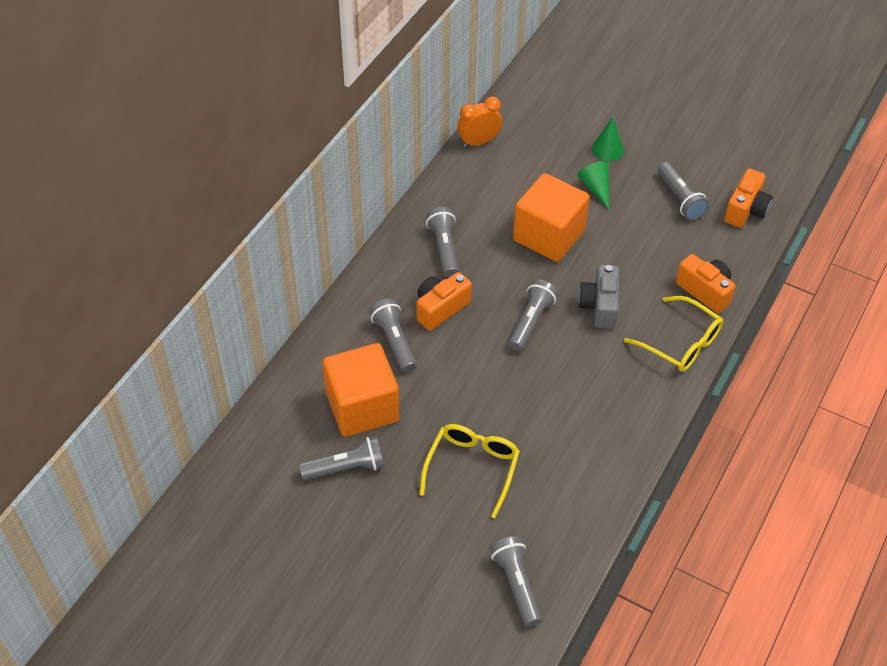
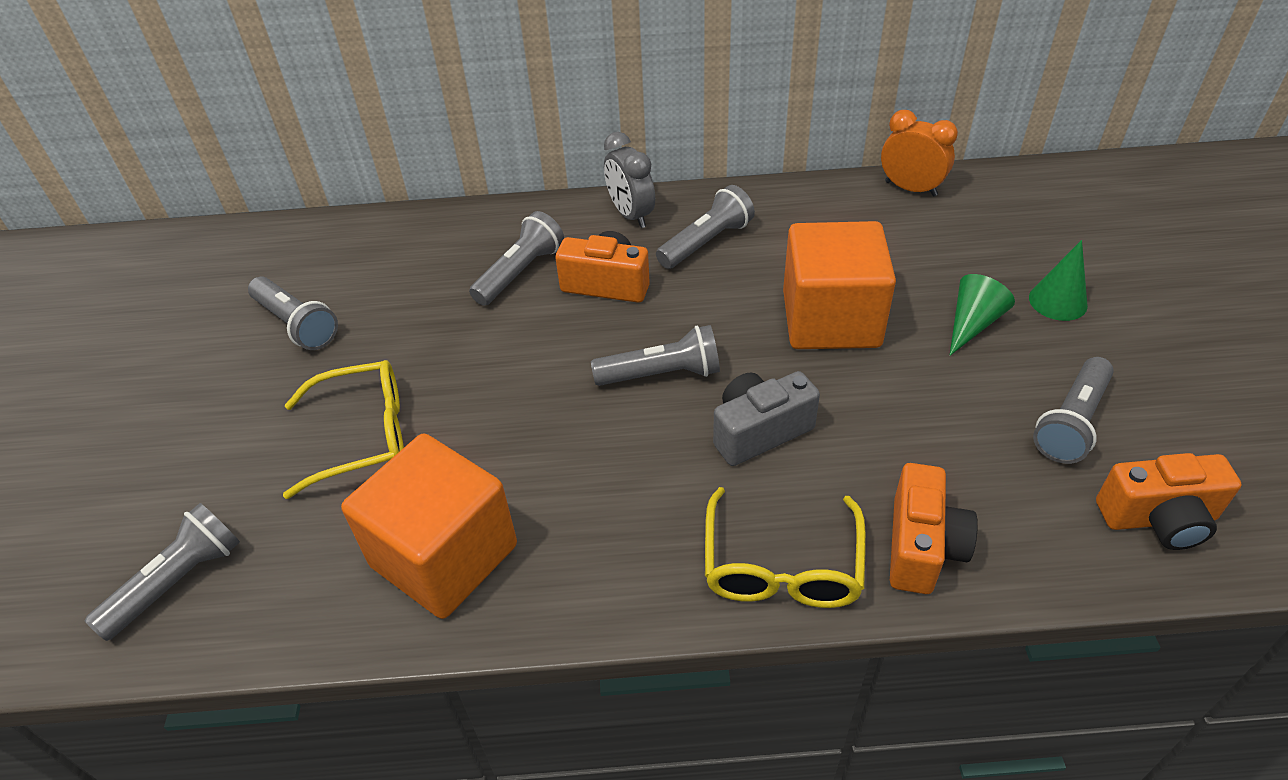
camera: 60 degrees right, 5 degrees down
(362, 407) = (399, 294): orange cube -> orange cube (444, 556)
(388, 267) = (631, 215): none -> grey clock

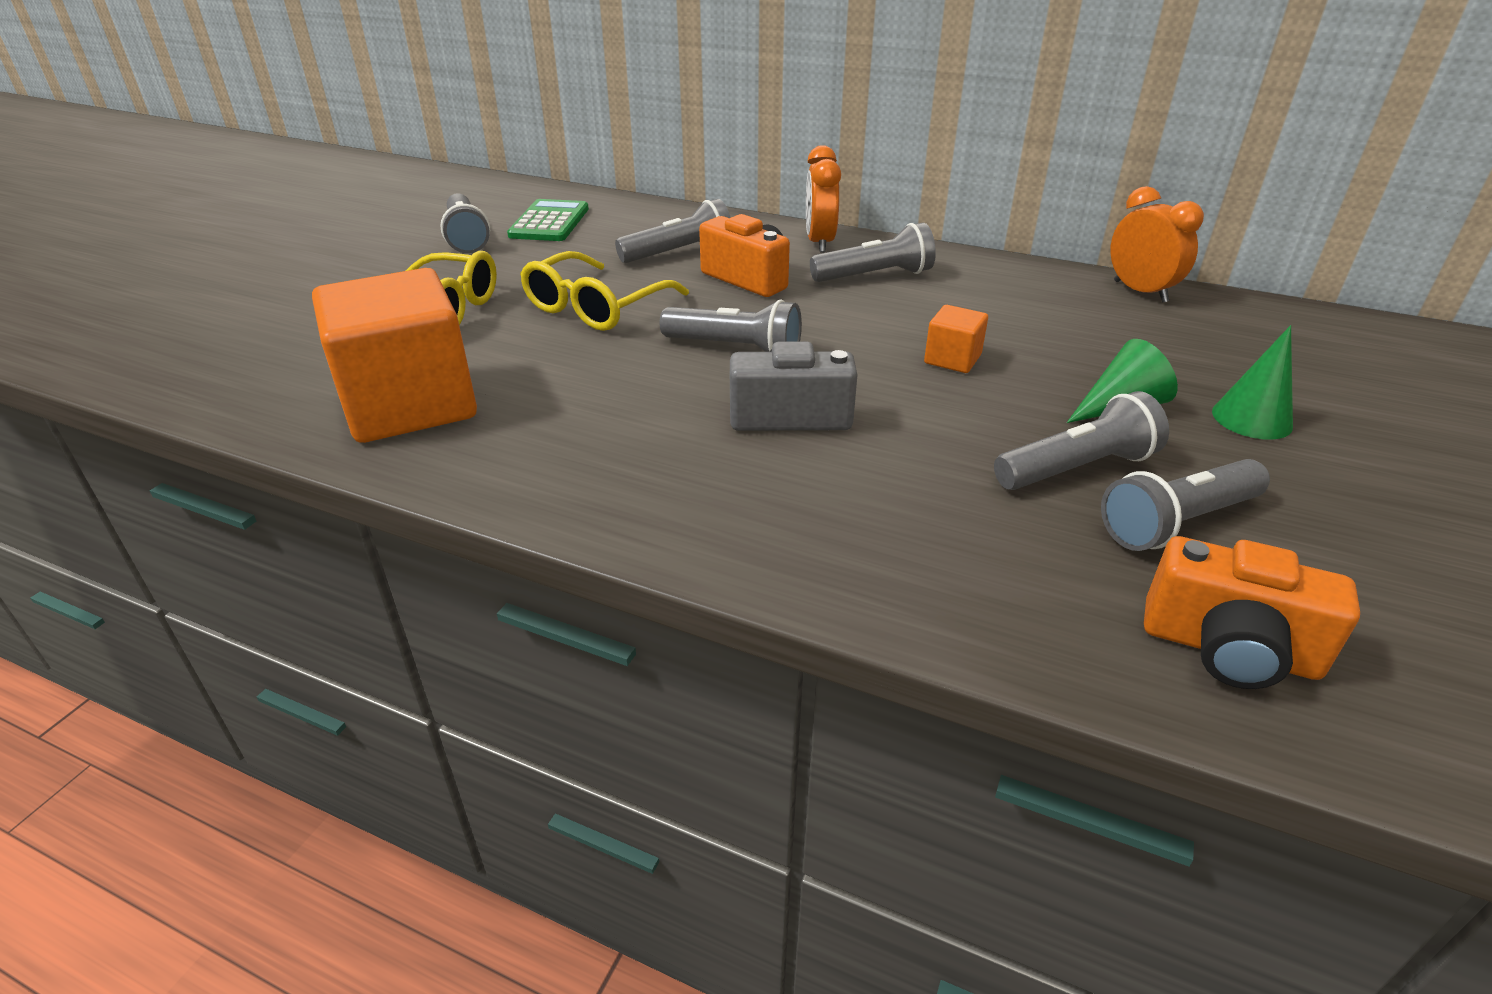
camera: 25 degrees right, 10 degrees down
(178, 581) = (204, 352): grey flashlight -> grey flashlight (1077, 468)
(361, 273) = (549, 222): none -> green calculator
(631, 215) = (819, 242): grey clock -> orange clock
(782, 566) = (706, 521): yellow glasses -> yellow glasses (596, 307)
(831, 319) = (952, 359): orange cube -> orange cube, size x0.43
(922, 547) = (880, 562): orange camera -> none

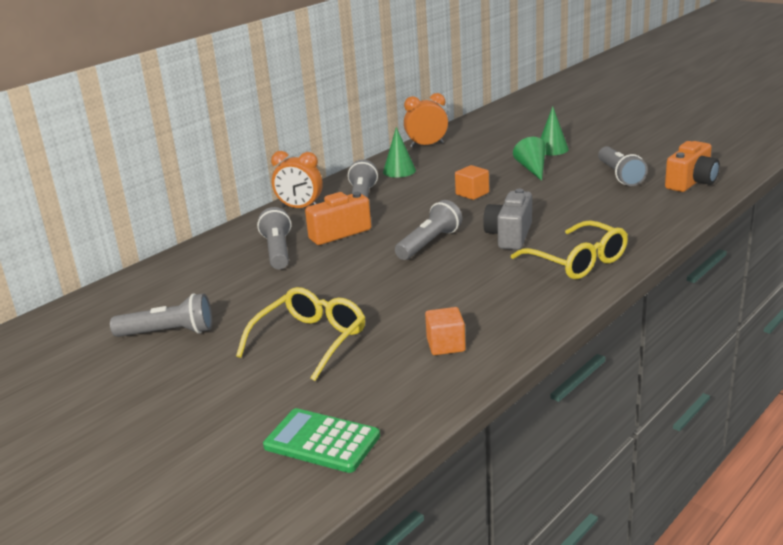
camera: 70 degrees left, 10 degrees down
(409, 404) = (446, 345): orange cube -> orange cube, size x0.43
(549, 222) = (170, 297): green calculator -> green calculator (322, 441)
(596, 307) = (344, 282): yellow glasses -> yellow glasses (577, 261)
(1004, 286) = (399, 171): none -> green cone
(1077, 468) = (578, 185): grey flashlight -> none

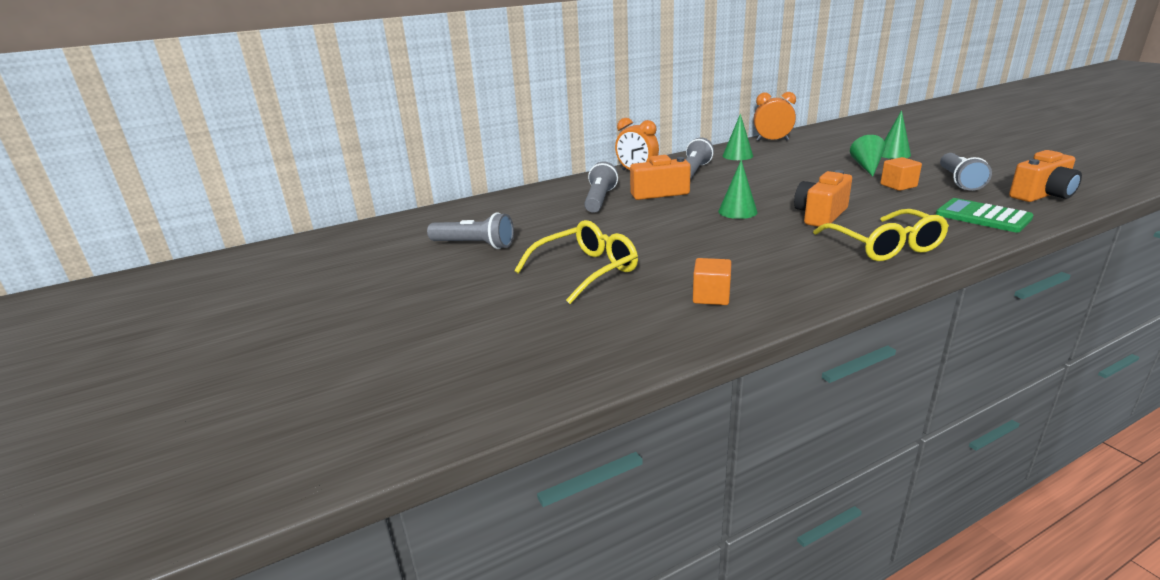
camera: 20 degrees right, 0 degrees up
(322, 441) = (545, 358): green calculator -> green calculator (982, 216)
(429, 243) = (737, 211): grey flashlight -> green cone
(472, 193) = (798, 179): orange cube -> orange cube (898, 185)
(509, 236) = (820, 215): grey camera -> orange camera

